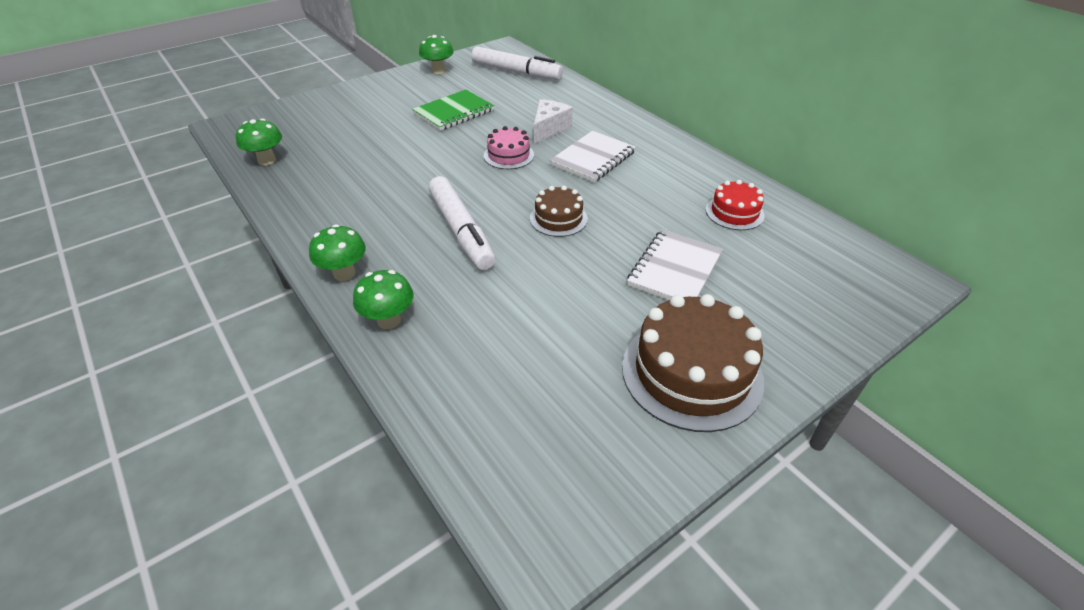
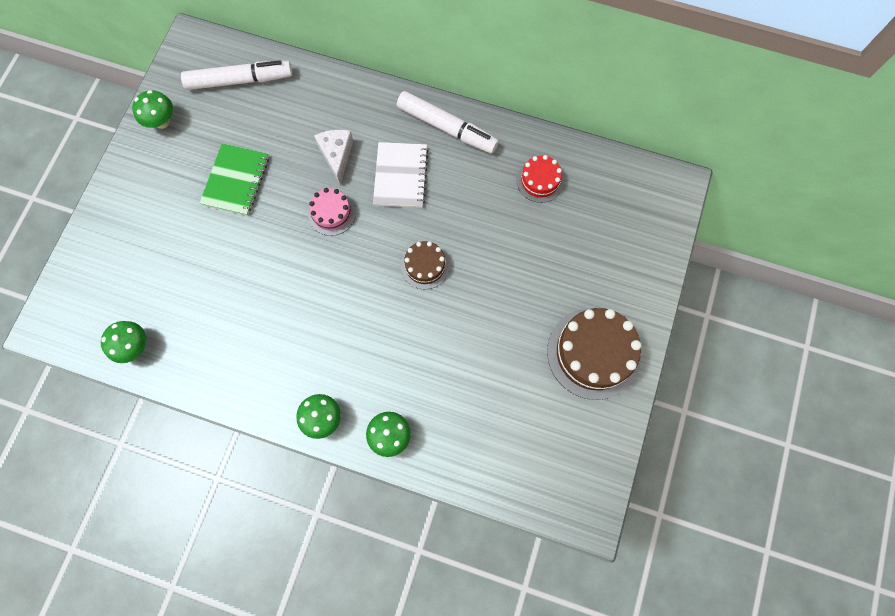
camera: 35 degrees left, 30 degrees up
(461, 231) = (367, 324): white marker -> white marker (447, 127)
(674, 270) = (534, 269): white notebook -> none

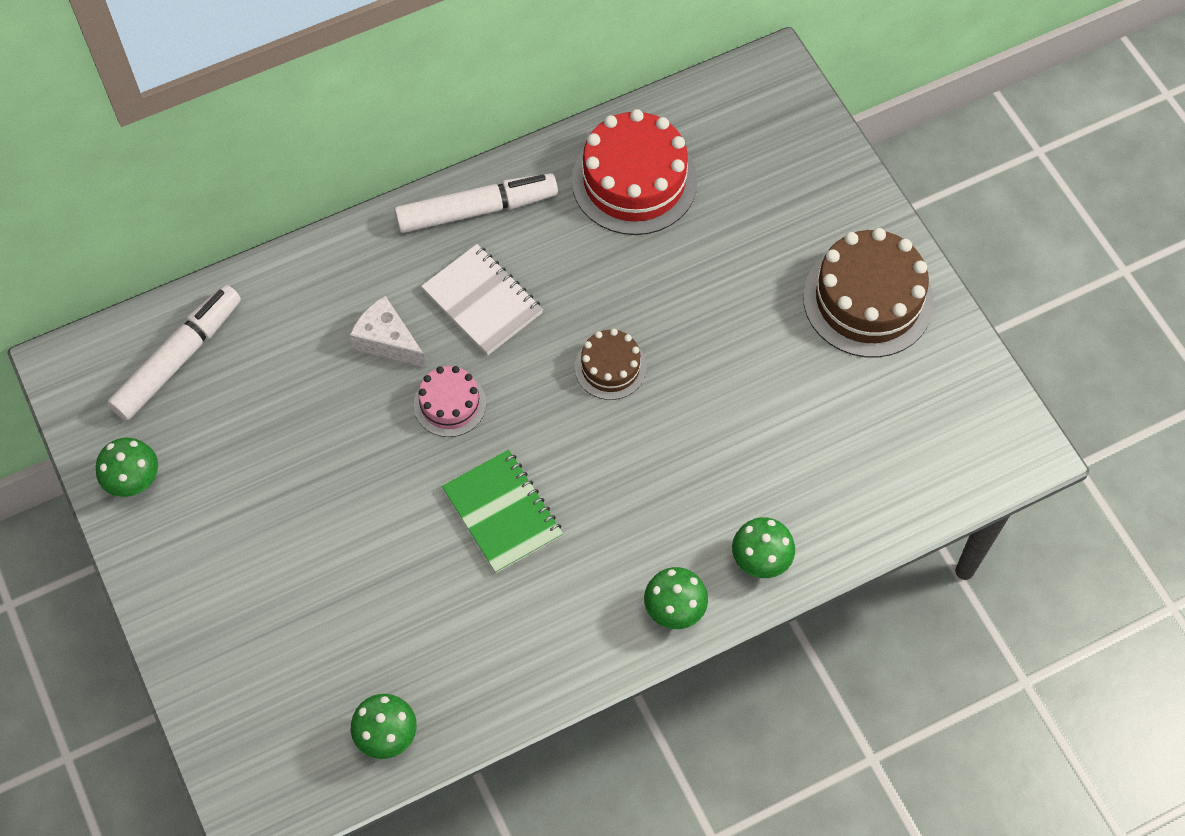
camera: 45 degrees left, 10 degrees down
(236, 181) = (300, 466): green notebook -> green notebook (502, 513)
(540, 181) = (634, 181): red cake -> red cake, size x1.84

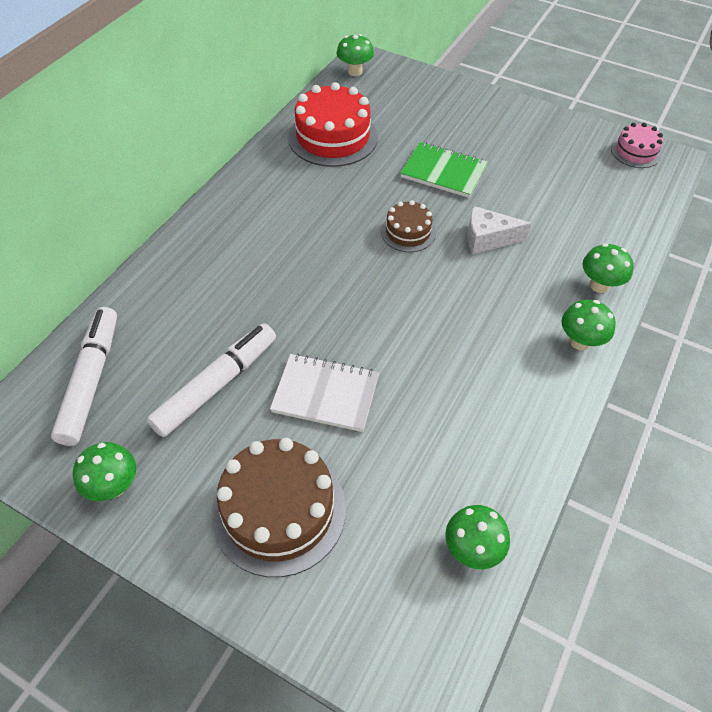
camera: 35 degrees left, 10 degrees down
(387, 341) = (247, 290): white cheese -> white cheese (487, 239)
(450, 404) = (323, 304): pink cake -> pink cake (636, 152)
(476, 210) = (246, 193): white marker -> white marker (216, 385)
(482, 301) = (293, 237): white notebook -> white notebook (325, 394)
(502, 513) = (417, 348): green notebook -> green notebook (443, 172)
(746, 86) = (355, 71): none -> green mushroom
(868, 299) = (518, 132): brown cake -> brown cake (279, 510)

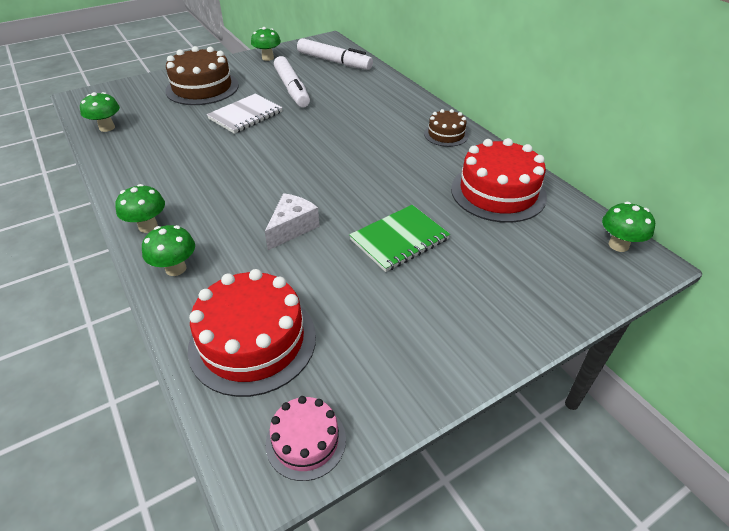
camera: 120 degrees right, 10 degrees down
(408, 232) = (341, 189): brown cake -> brown cake (446, 134)
(607, 203) = (252, 341): none -> red cake

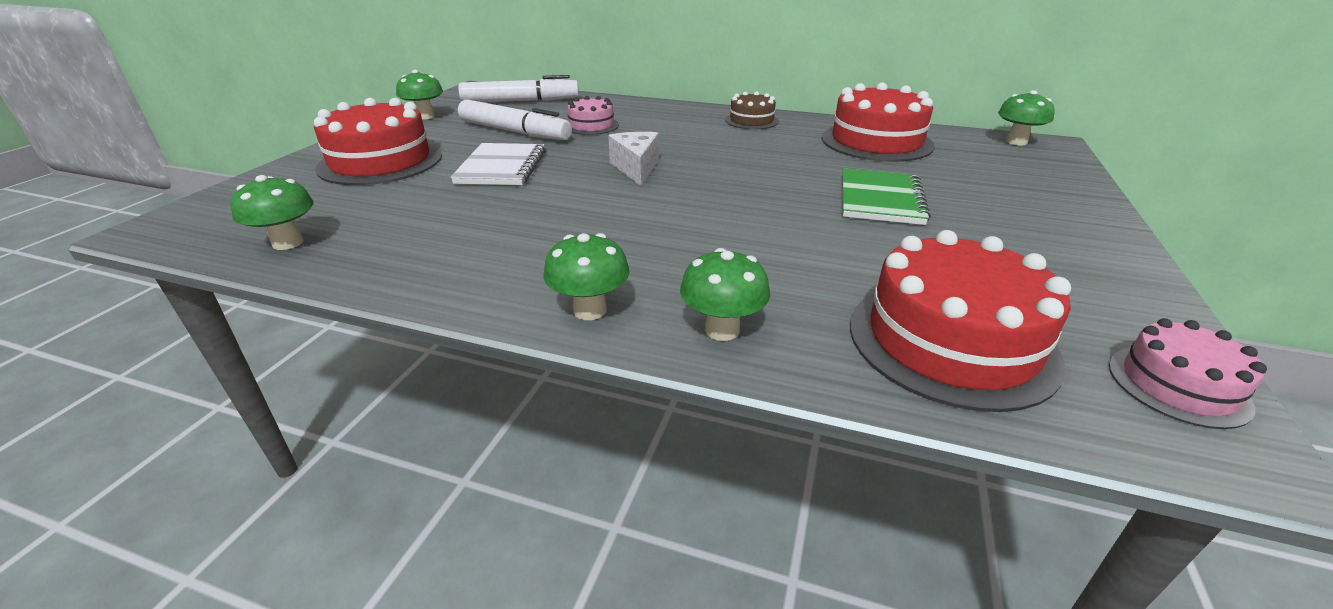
camera: 40 degrees left, 10 degrees down
(202, 88) = (380, 162): brown cake -> red cake
(292, 228) = (769, 233): white cheese -> white cheese (636, 168)
(339, 99) = (591, 125): none -> pink cake

